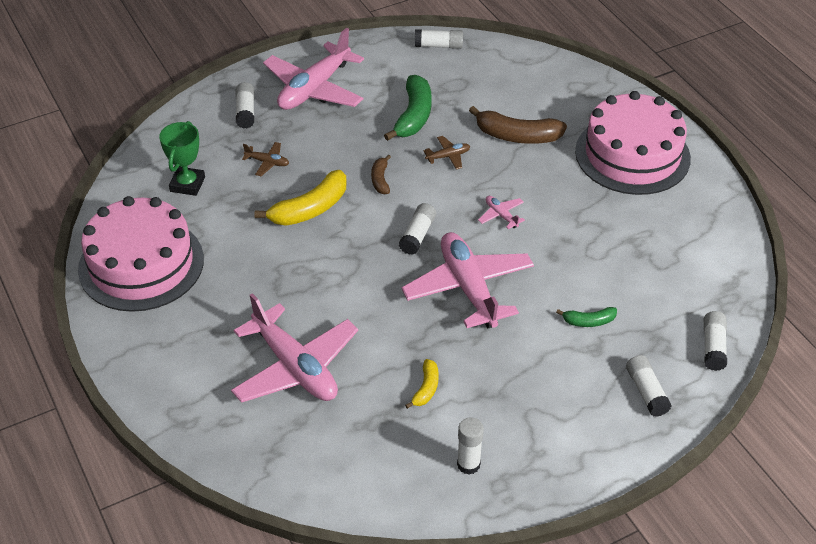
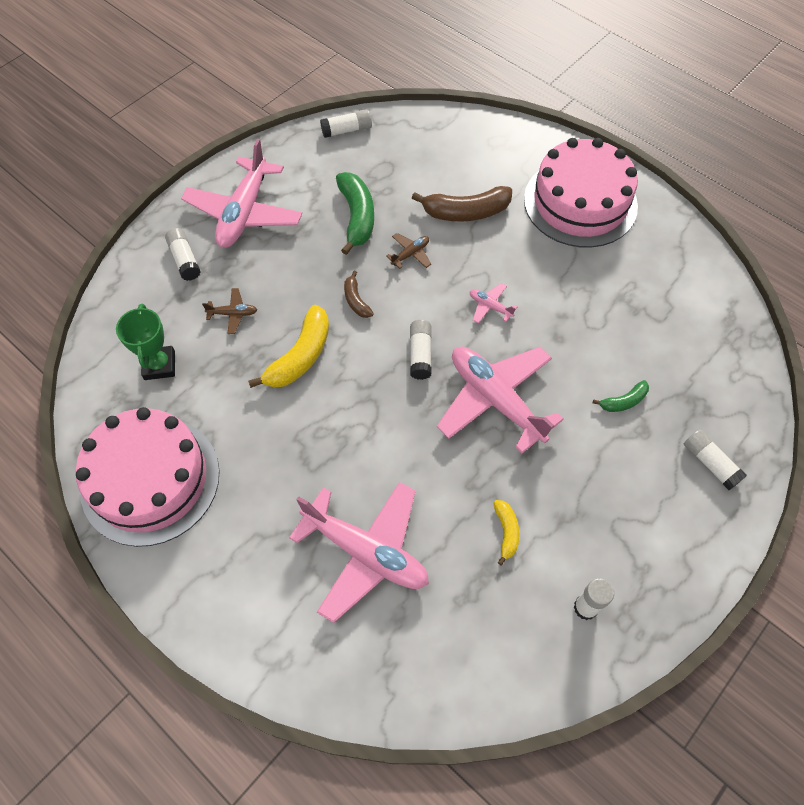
camera: 20 degrees left, 15 degrees up
(713, 347) = (745, 393): white glue stick -> none

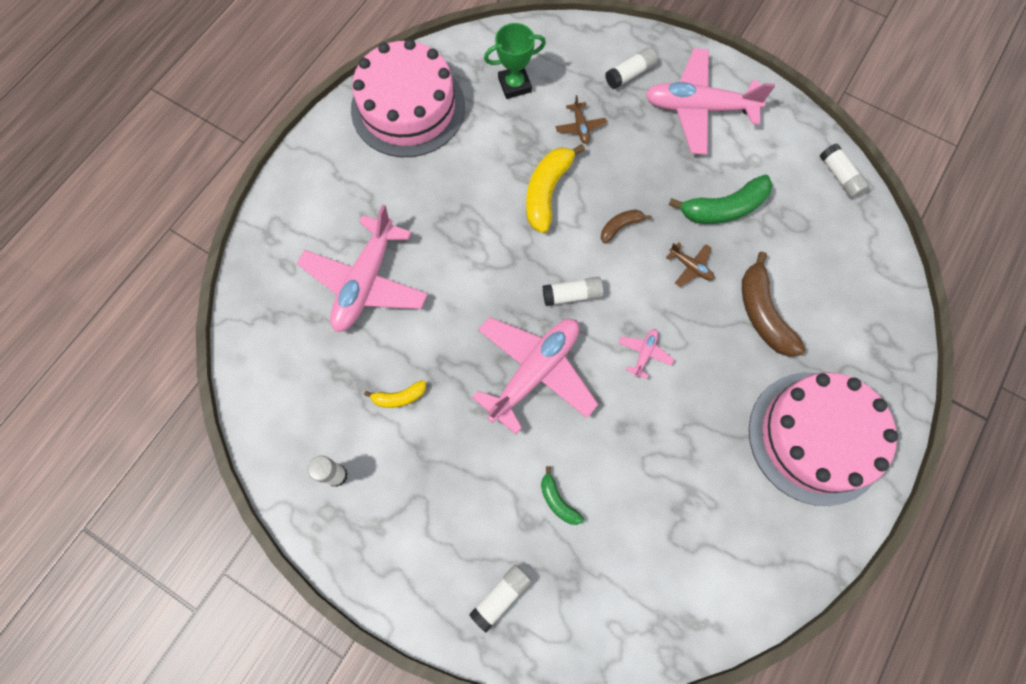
camera: 80 degrees right, 10 degrees up
(300, 356) = (547, 192): yellow banana -> yellow banana turned 90 degrees clockwise

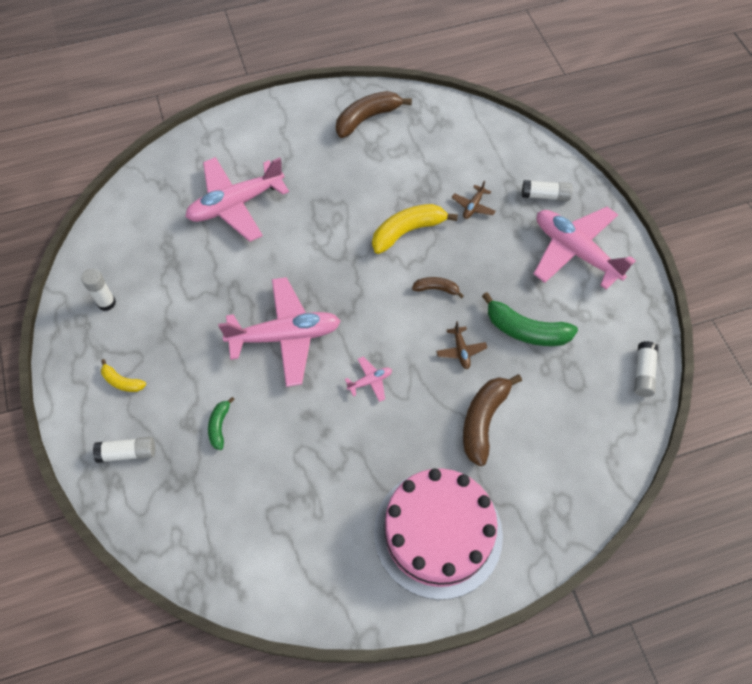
camera: 40 degrees right, 10 degrees down
(399, 397) = (187, 286): yellow banana -> yellow banana (122, 382)
(408, 107) = (367, 118): pink cake -> brown banana
(514, 85) = (453, 150): green trophy -> none
(572, 295) = (358, 307): white glue stick -> none

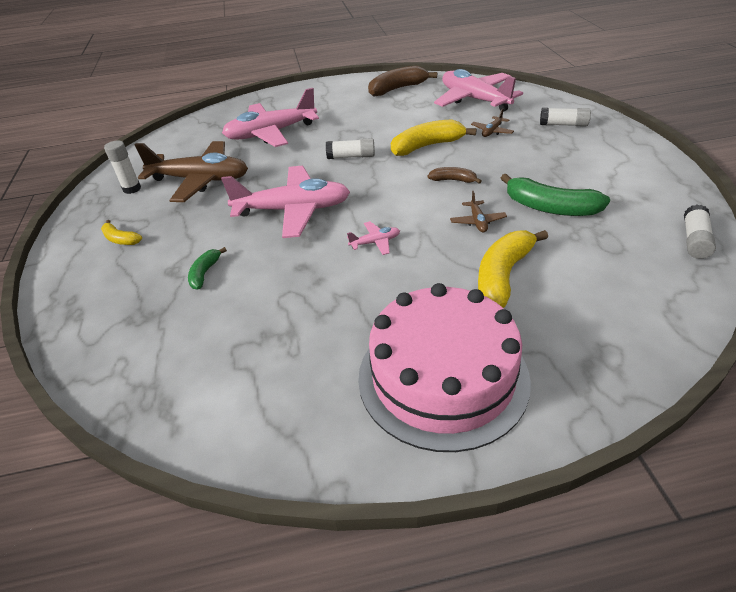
camera: 10 degrees right, 20 degrees down
(127, 453) = (100, 292): white glue stick -> white glue stick (351, 156)
(177, 288) = (200, 180): none -> brown plane
(483, 421) = (503, 275): brown banana -> yellow banana
(575, 252) = (599, 157): pink plane -> pink plane (474, 100)

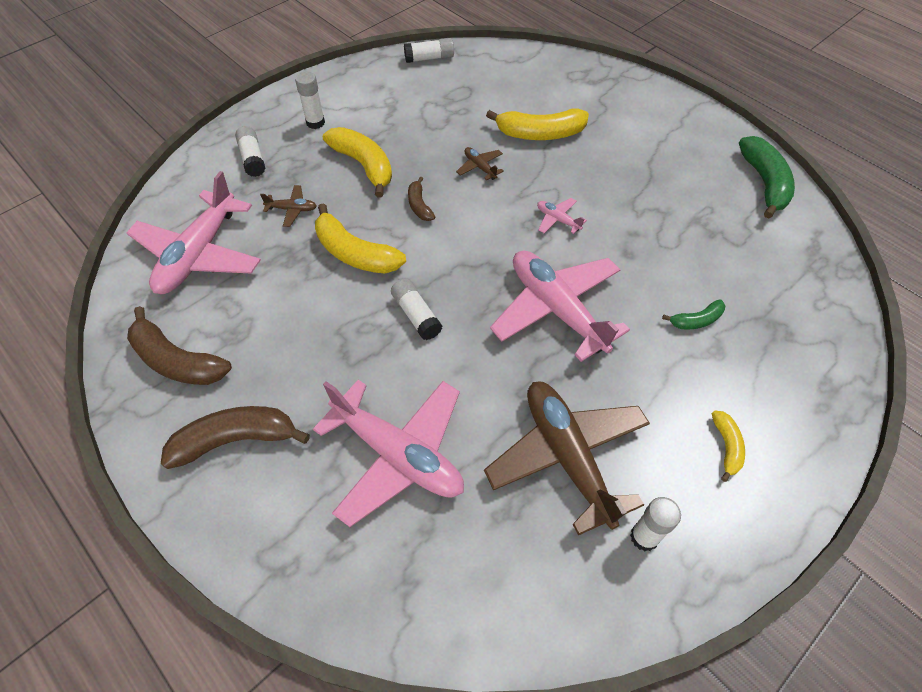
camera: 125 degrees left, 15 degrees up
(333, 98) = (236, 440): none -> brown banana
(442, 377) = (657, 132): pink cake -> none
(477, 221) = (480, 167): brown plane -> brown plane turned 90 degrees counterclockwise
(522, 166) = (364, 165): none -> yellow banana
(550, 208) = (430, 132): green banana -> green banana (764, 183)
(598, 155) = (315, 122): none -> white glue stick

